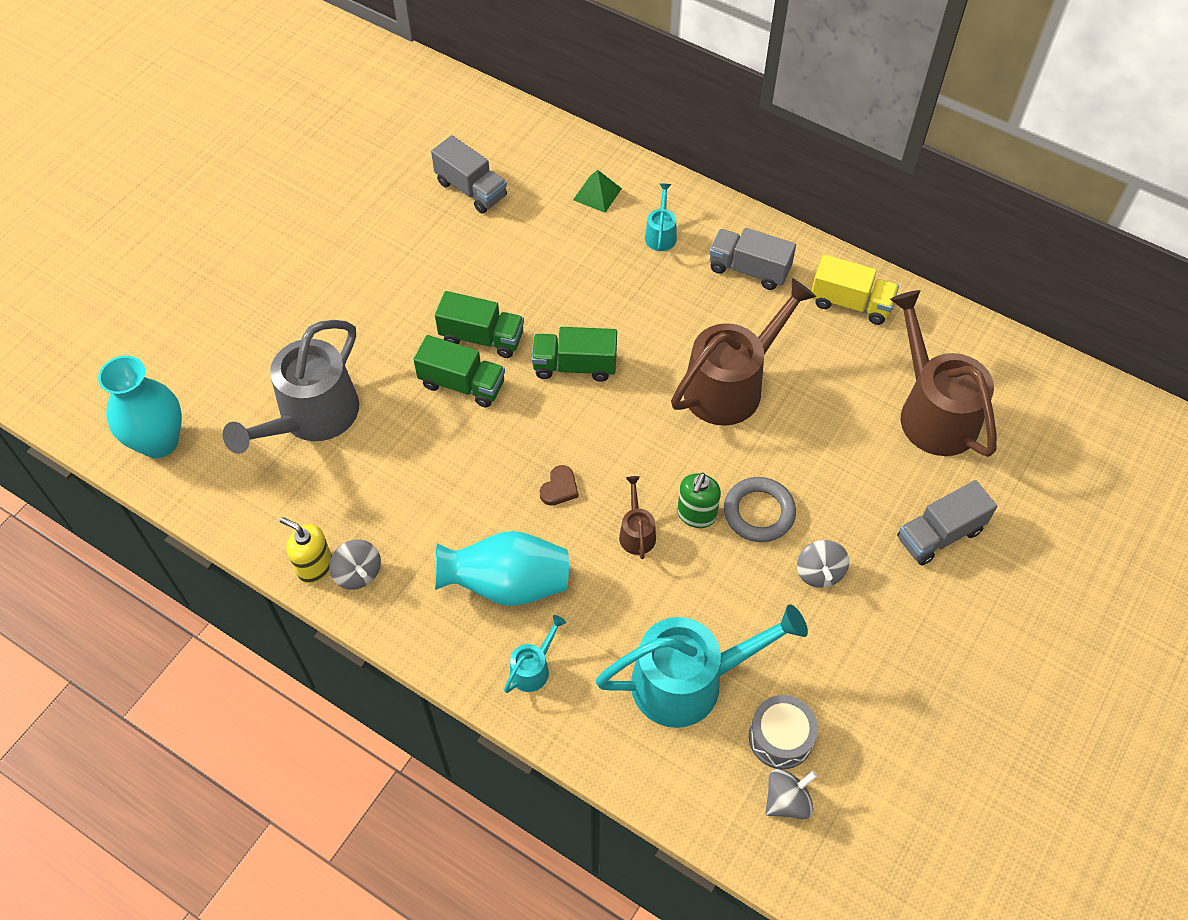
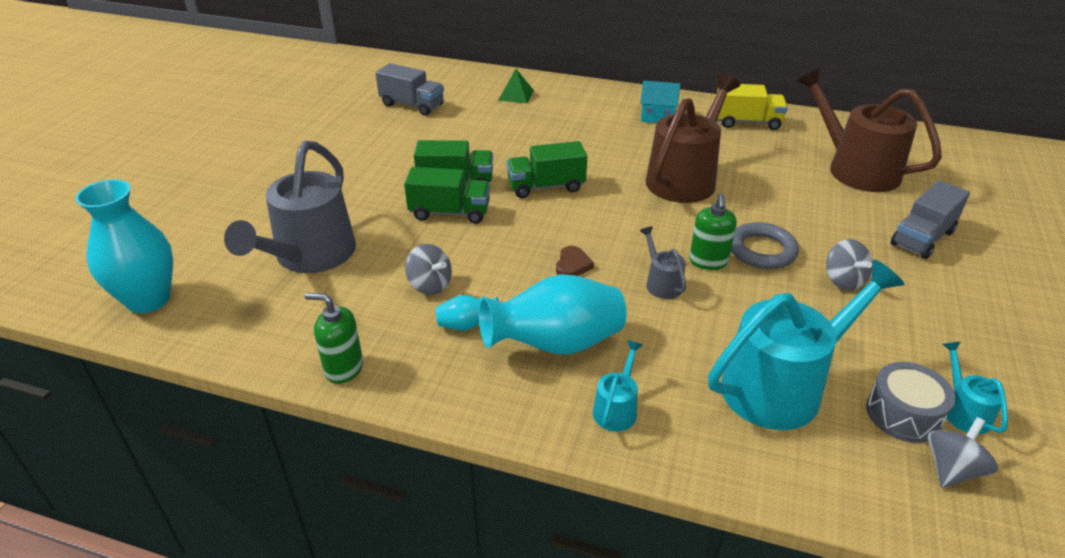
camera: 15 degrees left, 20 degrees down
(315, 566) = (343, 368): yellow soap dispenser -> green soap dispenser
(358, 573) = (393, 365): grey spinning top -> grey spinning top (430, 285)
(435, 542) = (467, 325): none -> turquoise vase
(636, 532) = (661, 283): brown watering can -> grey watering can
(661, 234) = (577, 108): turquoise watering can -> turquoise watering can (963, 411)
(749, 269) = (657, 116): grey truck -> turquoise house

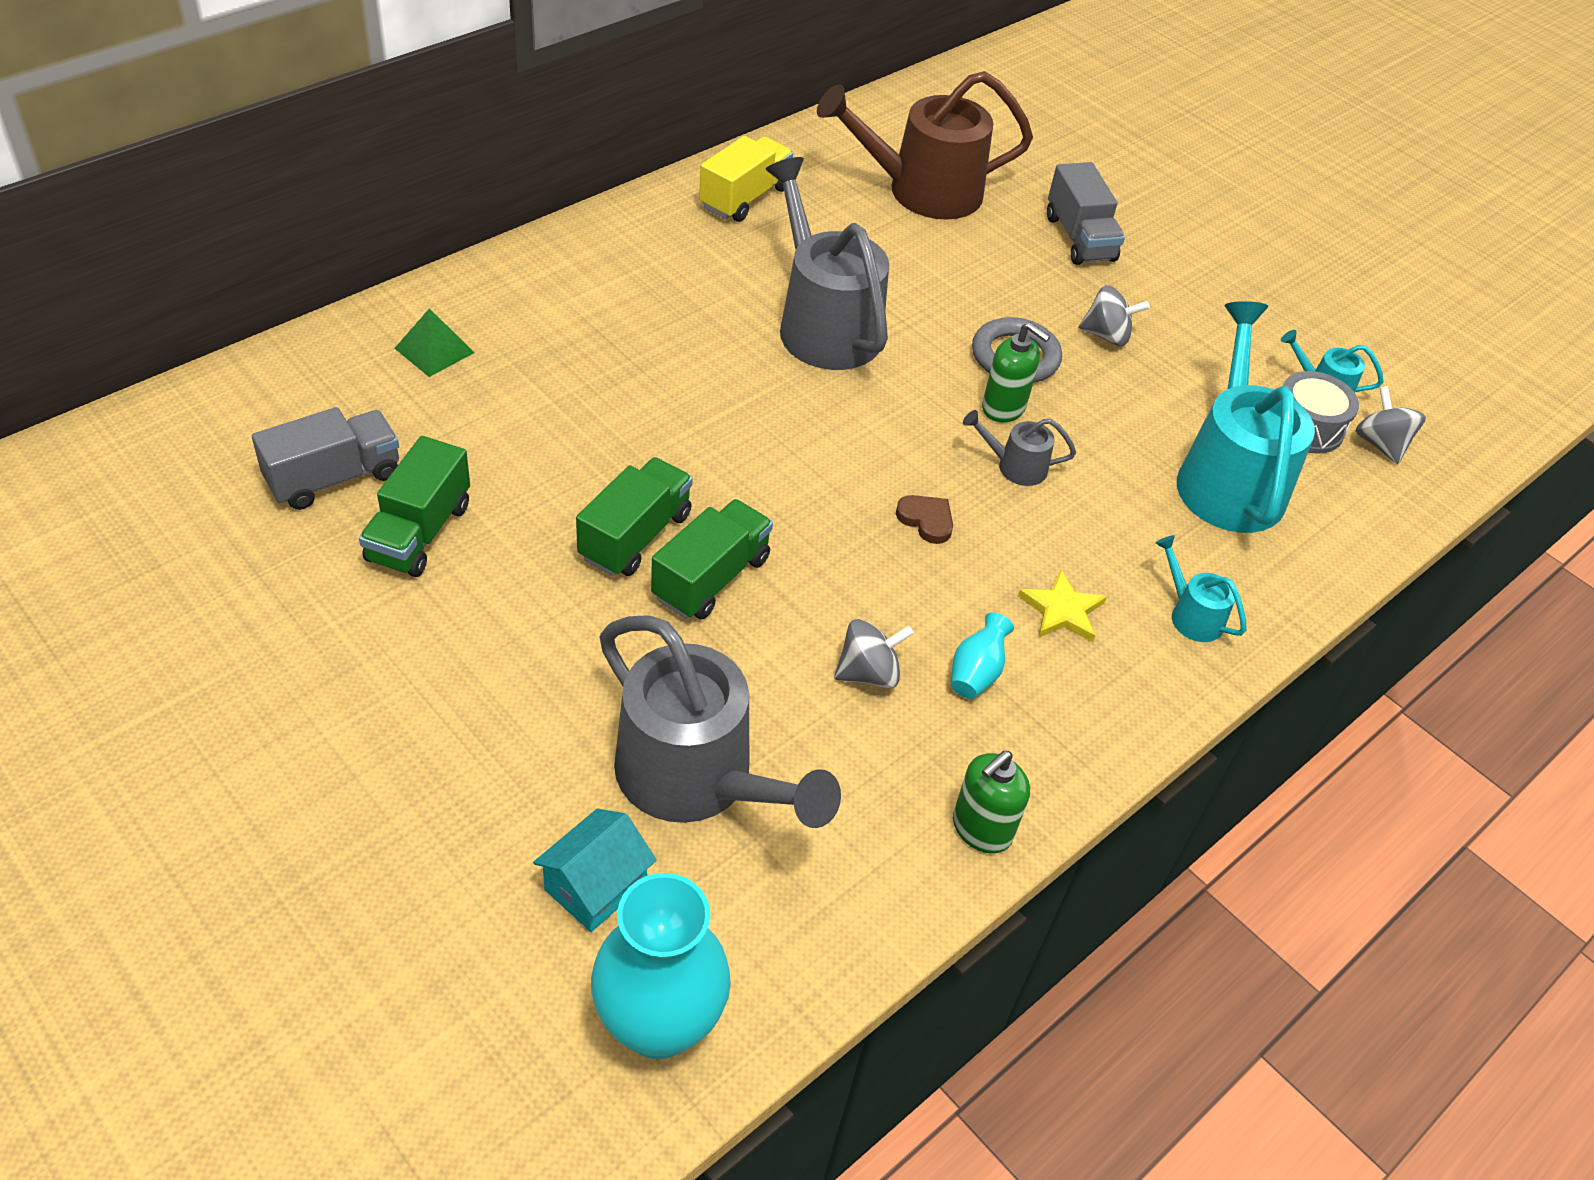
camera: 65 degrees left, 10 degrees up
(546, 187) = (731, 453): green truck -> green truck (419, 532)
(556, 344) = (1062, 610): turquoise vase -> yellow star
(657, 116) = (650, 257): turquoise house -> turquoise house (595, 886)
(685, 178) = (823, 324): brown watering can -> grey watering can

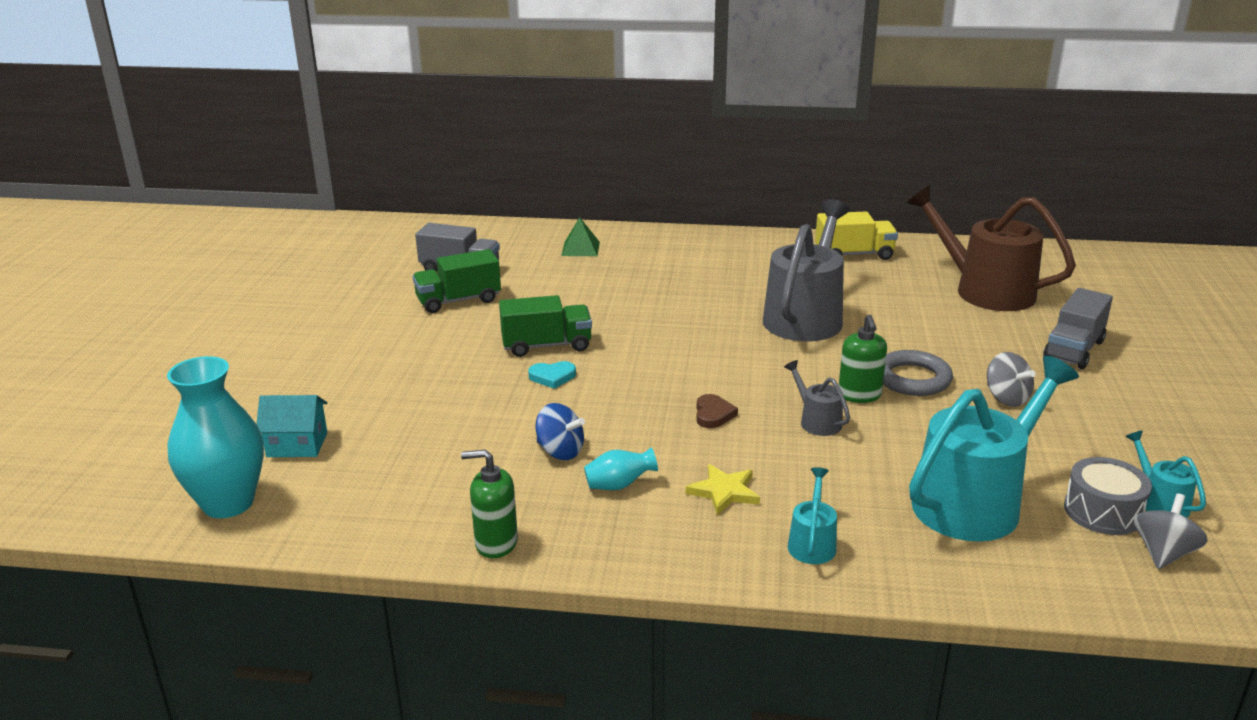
camera: 55 degrees right, 20 degrees down
(697, 778) = (406, 438): grey watering can -> none
(711, 578) = (552, 377): green truck -> turquoise heart
(868, 673) = (560, 451): grey spinning top -> blue spinning top

